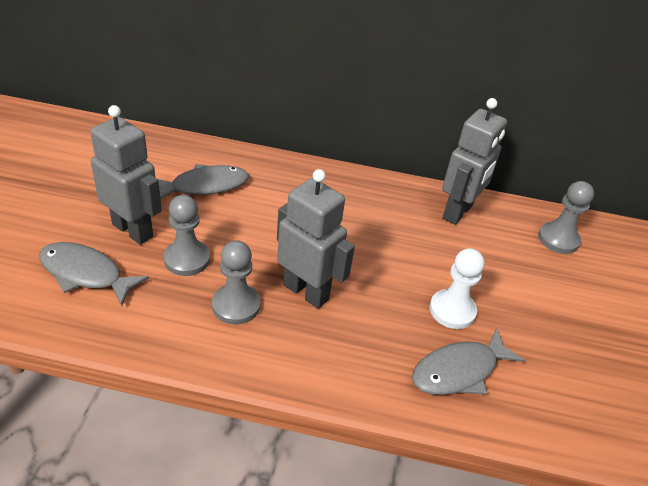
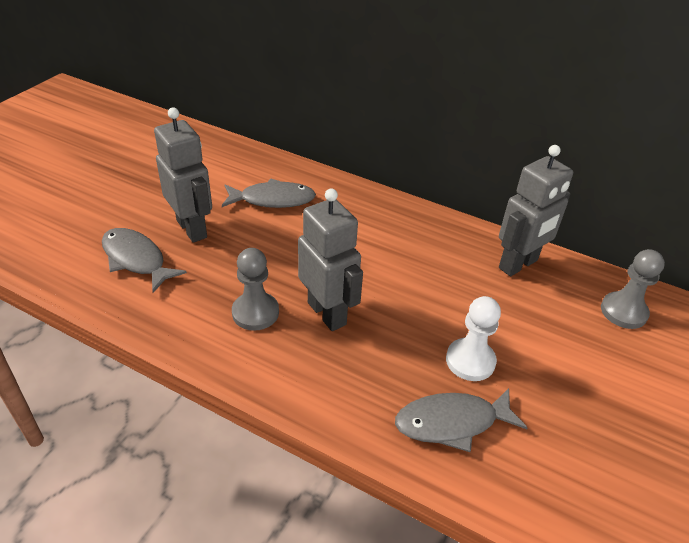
camera: 20 degrees right, 0 degrees up
(187, 259) = (228, 263): grey pawn -> none

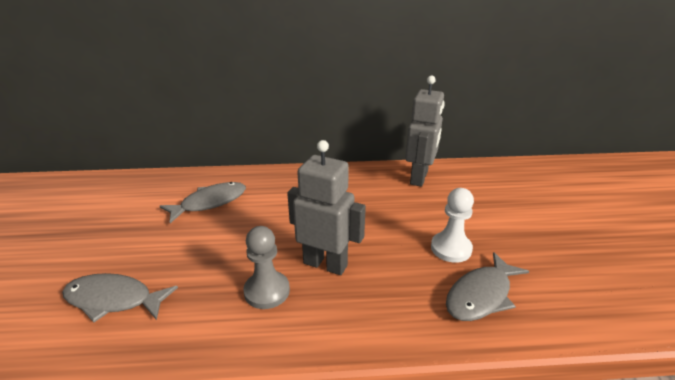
camera: 30 degrees left, 10 degrees down
(192, 229) = (153, 251): grey robot -> none
(623, 312) = (500, 180): grey pawn -> none

